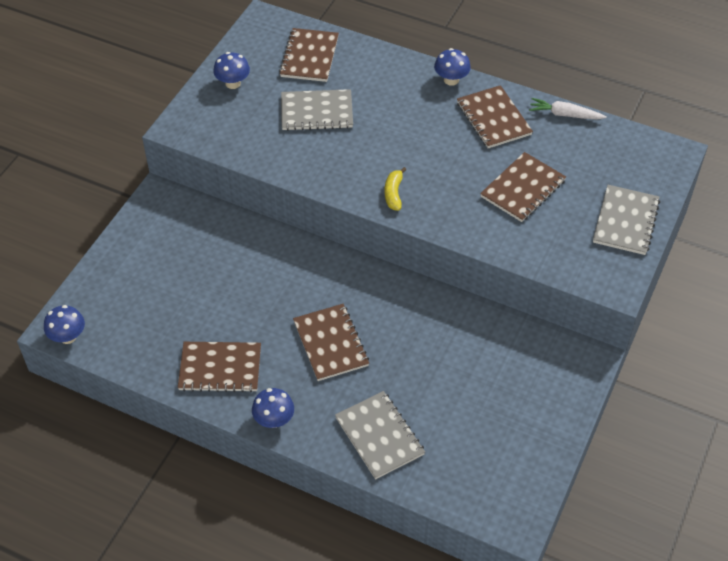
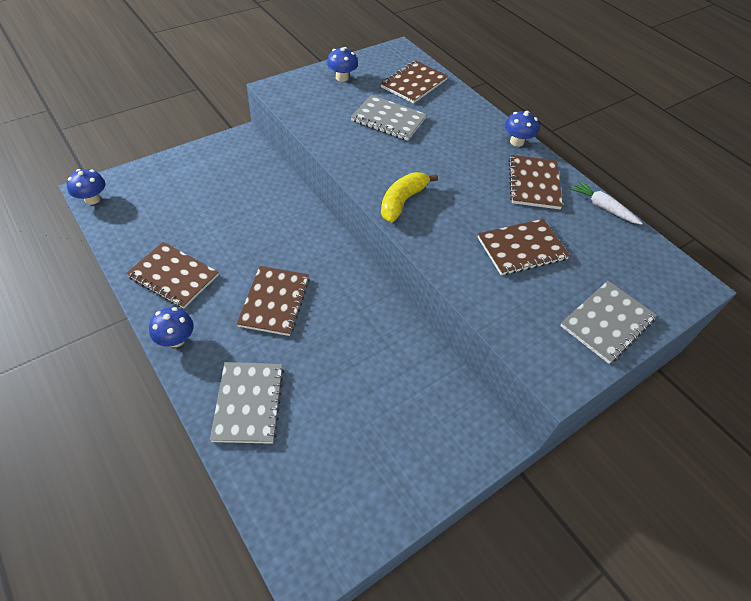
camera: 25 degrees right, 0 degrees up
(394, 193) = (402, 201): yellow banana -> yellow banana, size x1.53

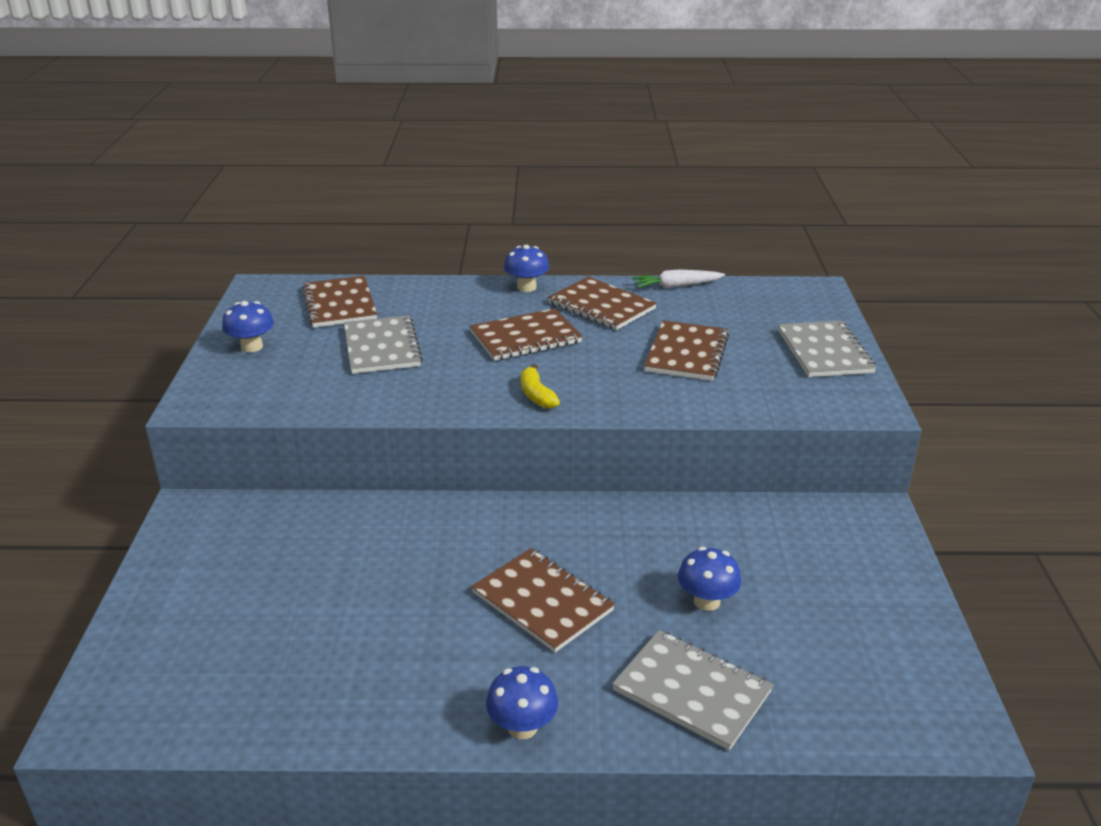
camera: 50 degrees left, 20 degrees down
(92, 199) = (110, 729): blue mushroom -> blue mushroom (707, 601)
(173, 276) = (395, 687): brown notebook -> brown notebook (525, 337)
(388, 119) = (382, 347): grey notebook -> grey notebook turned 75 degrees counterclockwise
(402, 201) = (536, 395): yellow banana -> yellow banana, size x0.65

